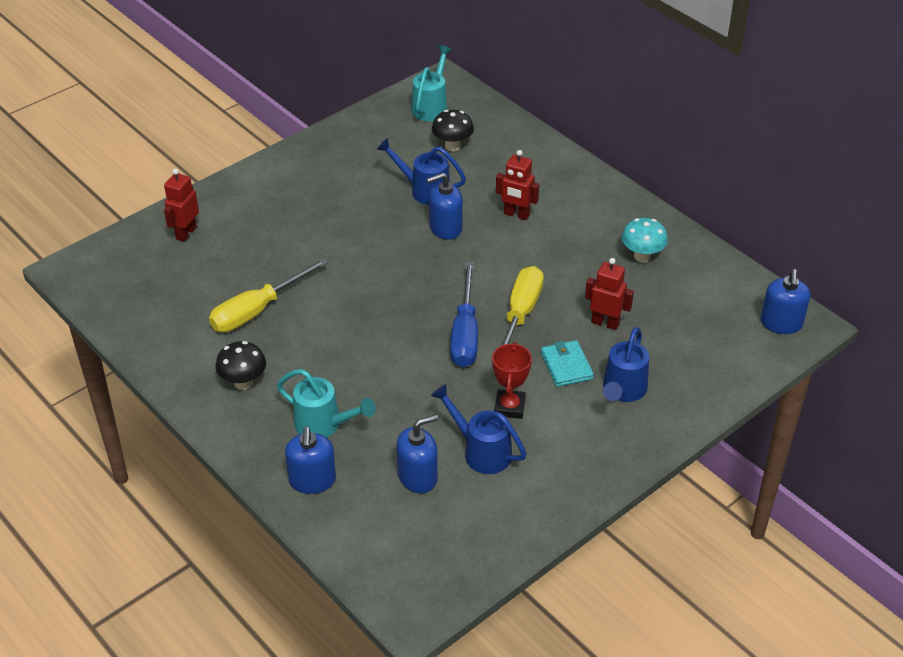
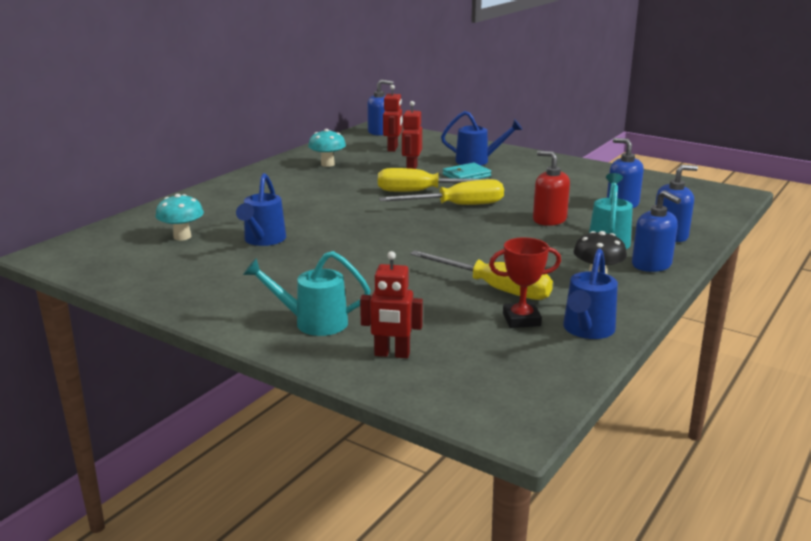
camera: 105 degrees left, 20 degrees down
(396, 395) = (549, 220): none -> red soap dispenser
(431, 106) = (103, 254): turquoise watering can -> turquoise watering can (313, 322)
(445, 228) = (320, 226): blue soap dispenser -> blue soap dispenser (651, 265)
(452, 146) = (182, 237): black mushroom -> turquoise mushroom
(465, 334) = (457, 206): blue screwdriver -> yellow screwdriver
(481, 452) = (576, 190): blue watering can -> blue watering can (587, 330)
(509, 407) = (524, 186): red trophy -> red trophy (521, 319)
(516, 215) = (289, 203): red robot -> red robot (393, 148)

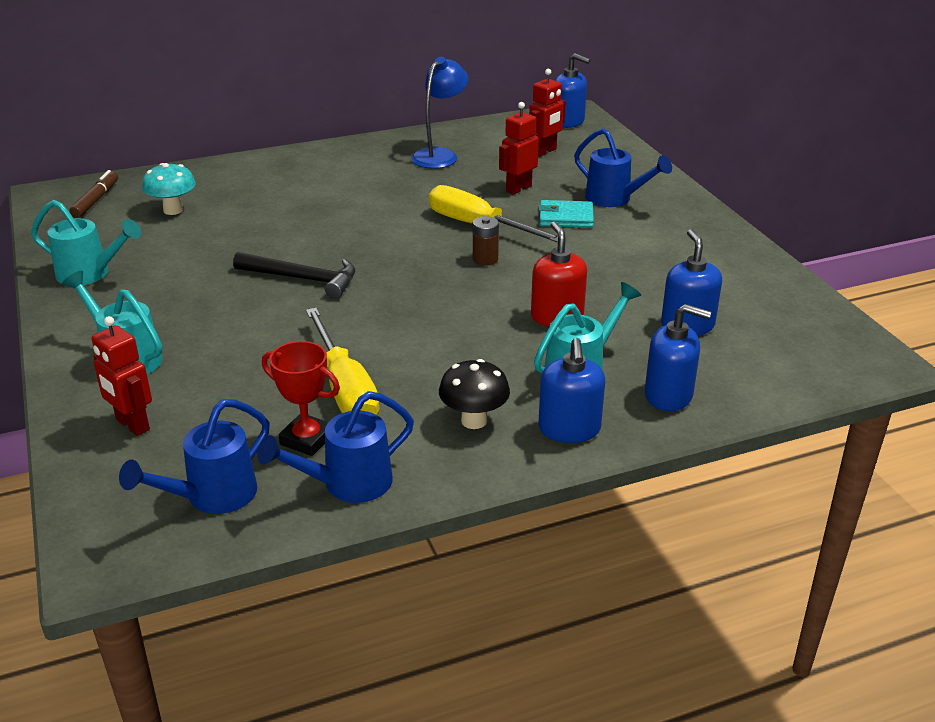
camera: 35 degrees right, 10 degrees up
(101, 247) = (96, 200): none -> brown marker
(185, 288) = (90, 274): none -> turquoise watering can
(263, 240) = (231, 239): blue watering can -> blue watering can (213, 496)
(327, 164) = (439, 155): turquoise mushroom -> blue lamp
(358, 246) = (303, 279): none -> black hammer
(457, 206) = (485, 259): yellow screwdriver -> brown battery

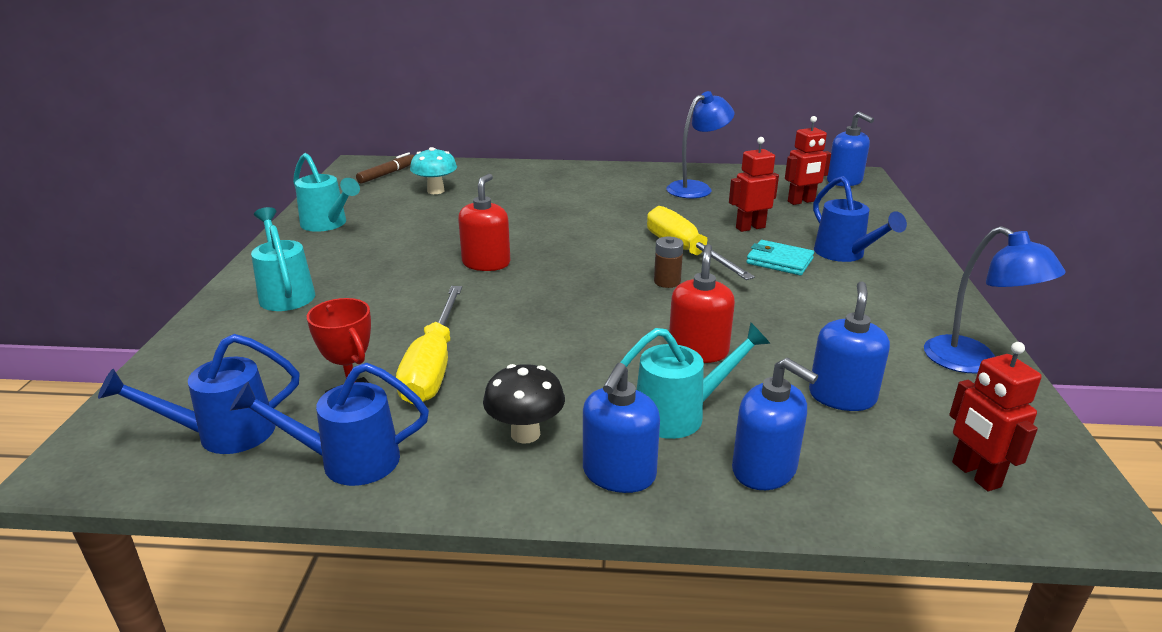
camera: 25 degrees right, 5 degrees down
(132, 425) = (231, 349): red robot -> red robot (975, 475)
(303, 279) = (486, 263): black hammer -> red soap dispenser
(761, 273) = (973, 362): none -> blue lamp

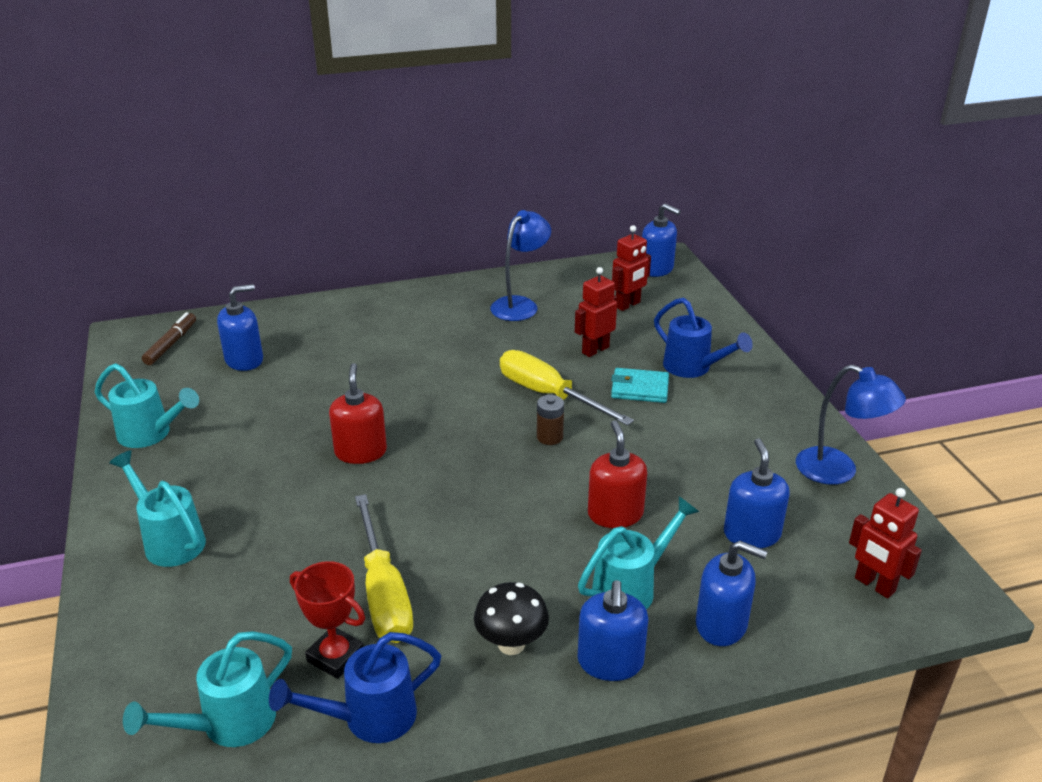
camera: 20 degrees left, 5 degrees up
(224, 434) = (229, 724): blue watering can -> turquoise watering can
(435, 191) = (244, 360): turquoise mushroom -> blue soap dispenser

